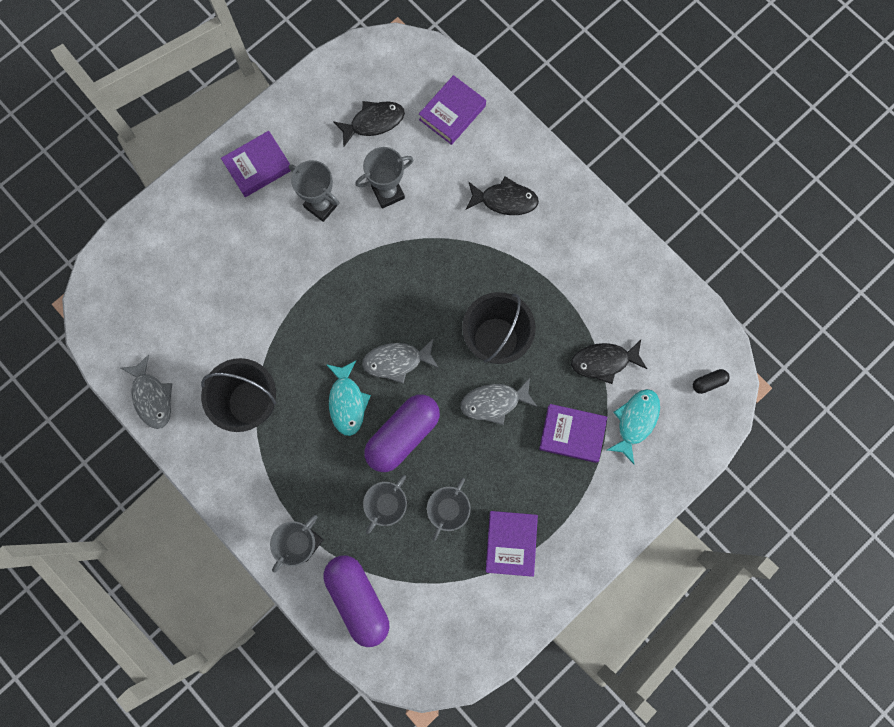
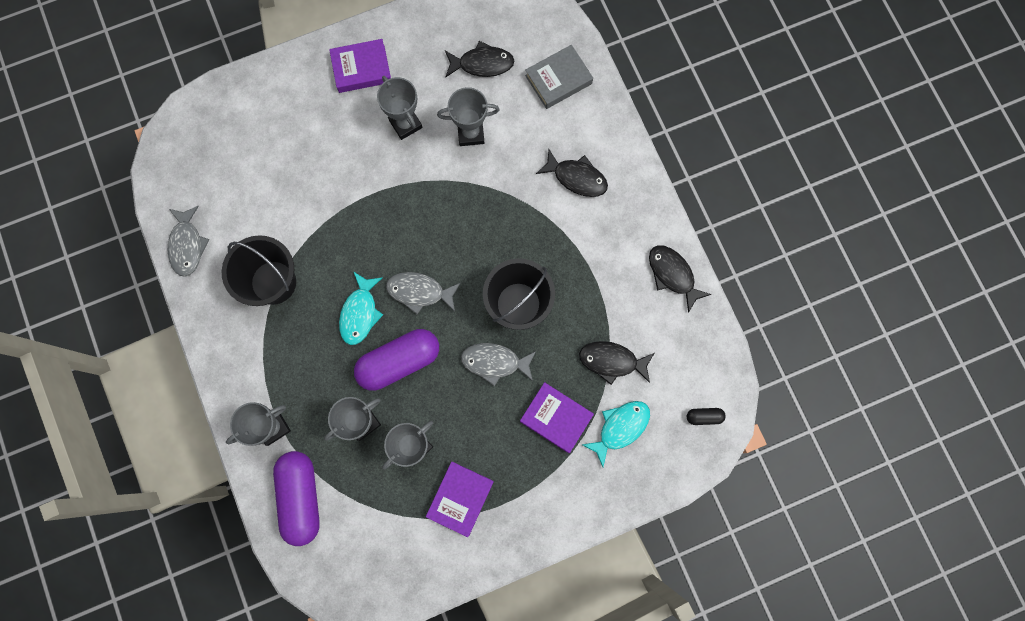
camera: 20 degrees right, 0 degrees up
(452, 113) = (558, 79): purple book -> grey book
(629, 260) = (672, 275): none -> black fish

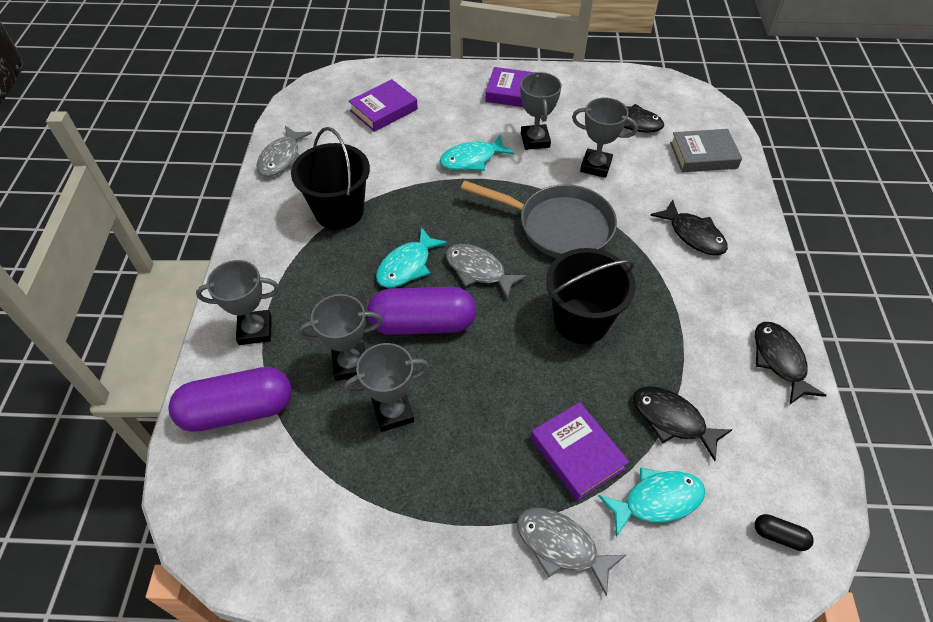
camera: 25 degrees right, 25 degrees down
(301, 497) = (237, 410): purple capsule -> purple capsule turned 60 degrees clockwise
(359, 172) = (472, 159): none -> turquoise fish
(460, 498) = (415, 494): purple book -> purple book (384, 110)
(465, 217) = (559, 226): none -> grey pan
(495, 362) = (528, 365): grey fish -> grey fish (561, 546)

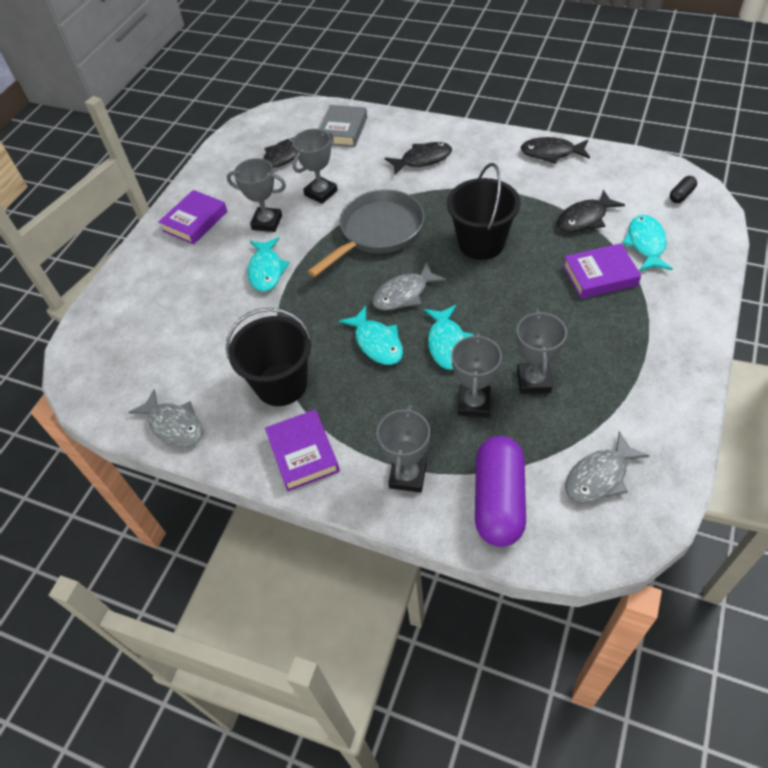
camera: 65 degrees left, 0 degrees up
(384, 110) = (154, 324): purple book -> purple book (303, 453)
(422, 323) = (447, 343): purple capsule -> turquoise fish
(561, 546) = (671, 302): grey fish -> grey fish (599, 476)

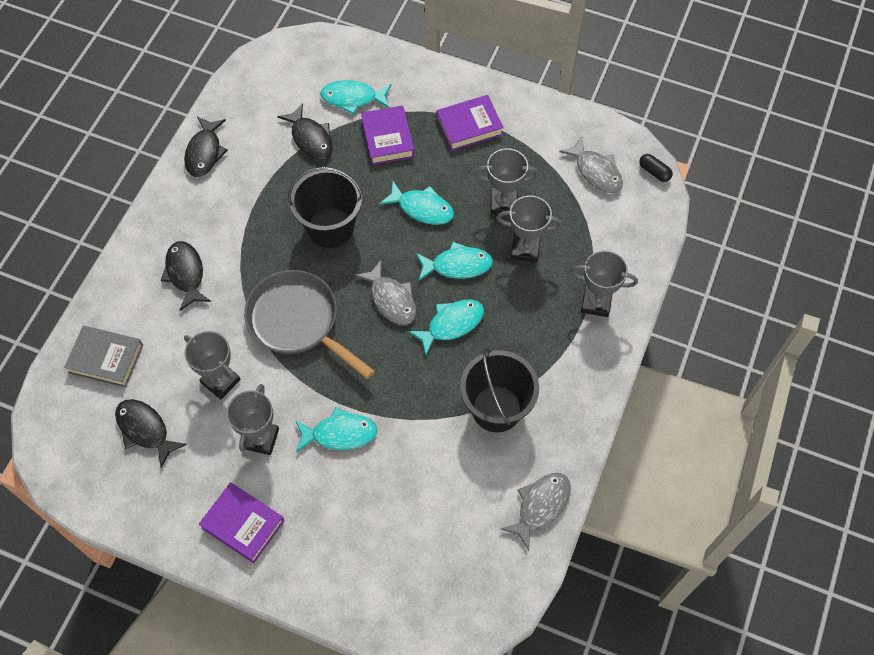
camera: 95 degrees left, 10 degrees up
(303, 453) = (573, 386): purple book -> purple book (469, 126)
(498, 500) = (617, 240): purple capsule -> none
(515, 310) = (422, 208): none -> turquoise fish
(681, 195) = (292, 60): black capsule -> black capsule (654, 172)

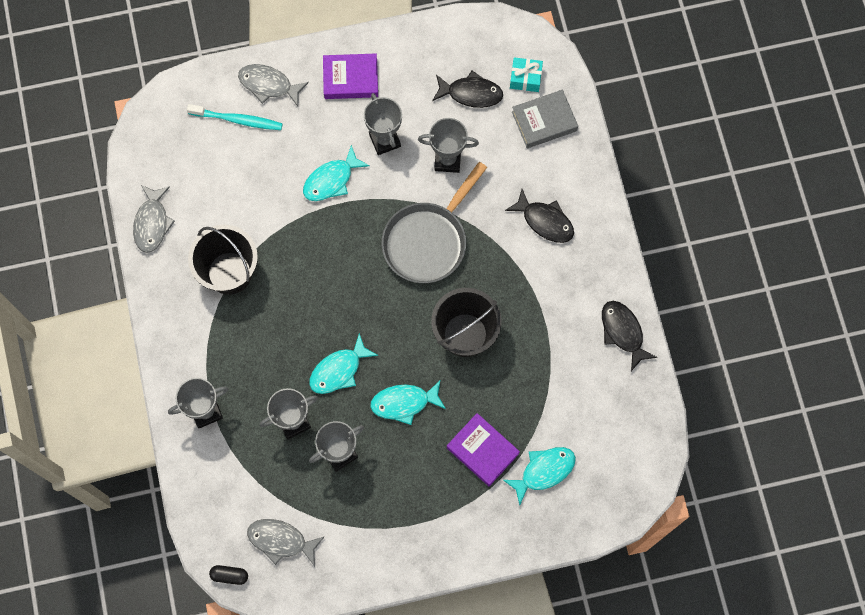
camera: 145 degrees right, 10 degrees up
(84, 410) = (525, 78): none -> turquoise gift
(298, 321) = (428, 241): grey pan -> grey pan turned 120 degrees clockwise
(310, 138) = (547, 405): black fish -> none
(385, 558) = (237, 120): none -> turquoise toothbrush
(391, 299) = (370, 306): grey fish -> grey fish (269, 85)
(451, 324) = (308, 317): turquoise fish -> none
(469, 126) = (421, 512): purple book -> none

